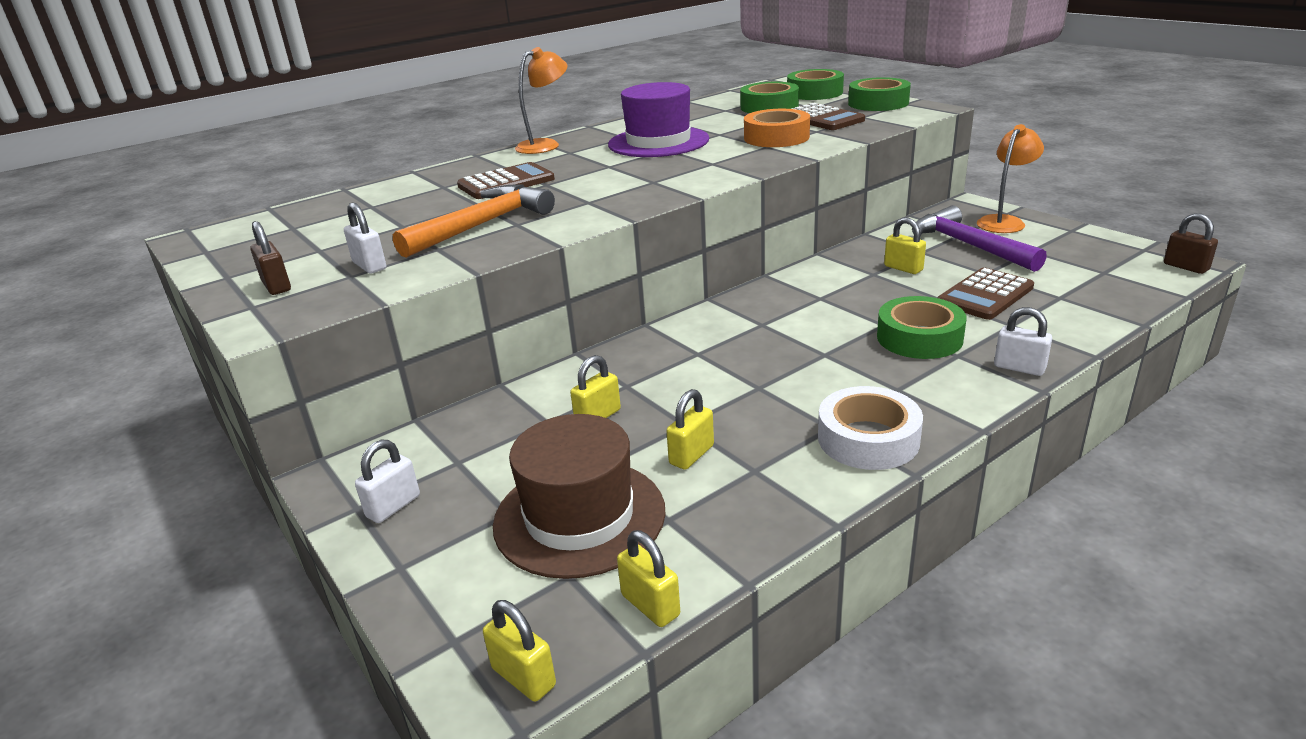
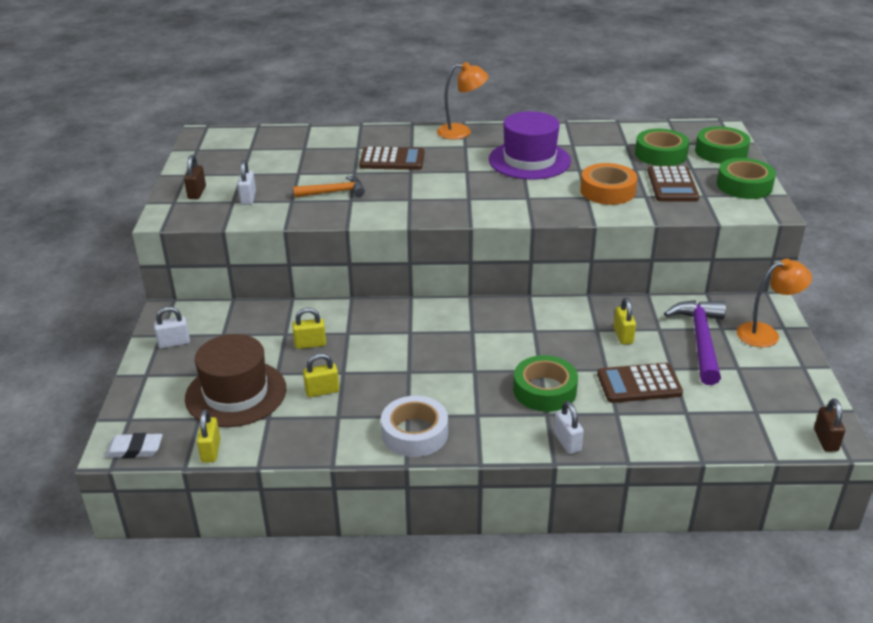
camera: 35 degrees right, 5 degrees up
(482, 225) = (334, 192): orange hammer -> orange hammer, size x0.62
(524, 677) = (134, 449): yellow padlock -> white eraser

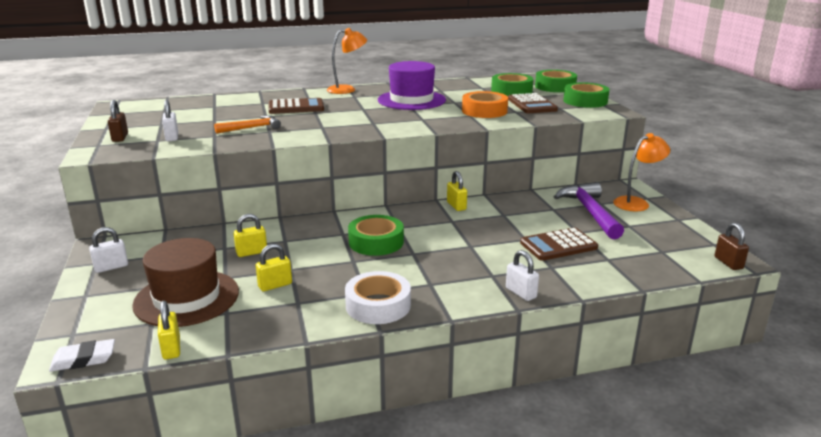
camera: 15 degrees left, 10 degrees down
(544, 390) = (481, 259): green tape -> green tape (376, 242)
(623, 335) = (527, 216): yellow padlock -> yellow padlock (456, 206)

